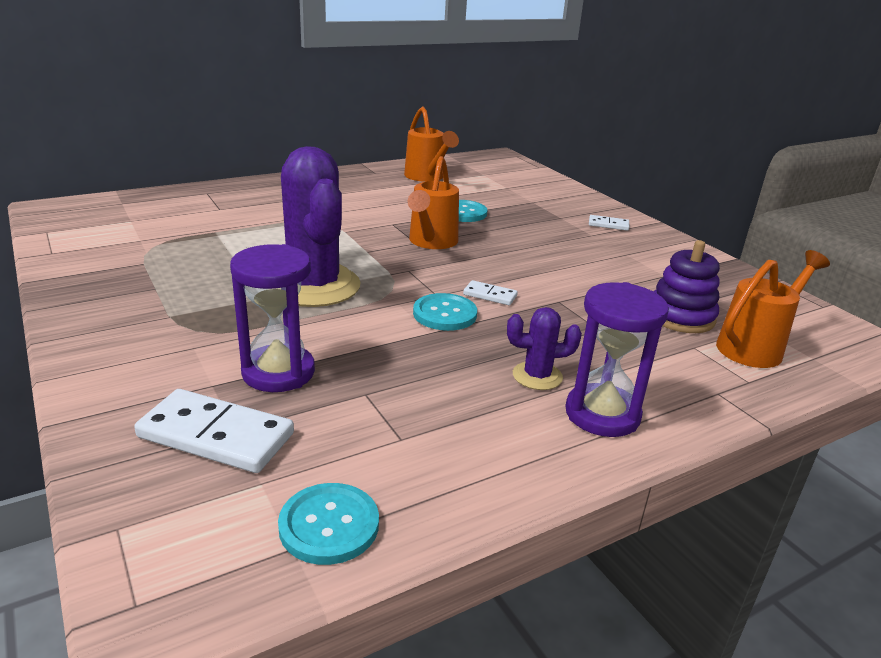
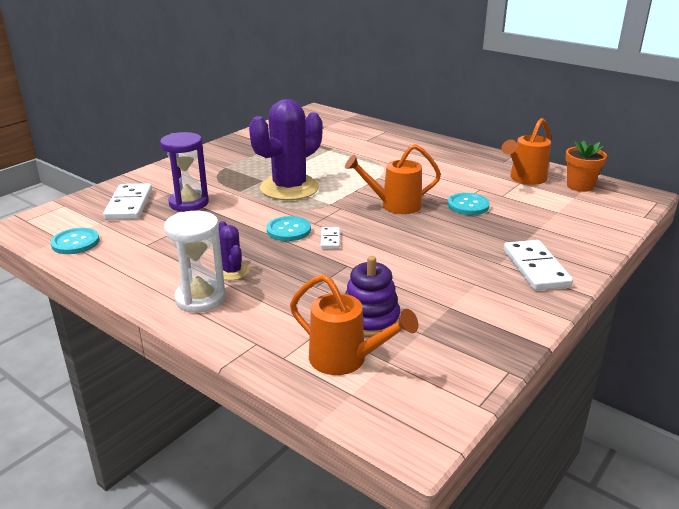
camera: 70 degrees right, 0 degrees up
(463, 166) = (580, 186): none -> orange flower pot
(602, 414) = (200, 299): purple hourglass -> white hourglass
(608, 225) = (536, 268): white domino -> white domino, size x1.98

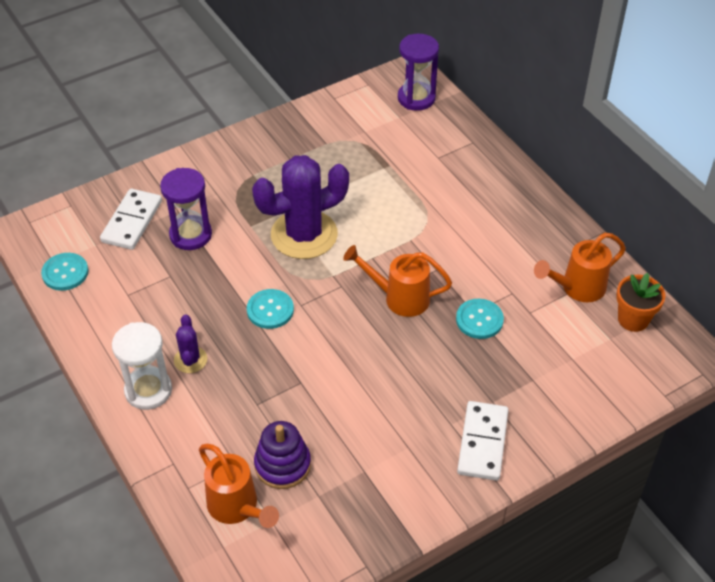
camera: 20 degrees right, 20 degrees up
(328, 119) = (416, 98): none -> purple hourglass
(330, 239) = (304, 337): white domino -> none

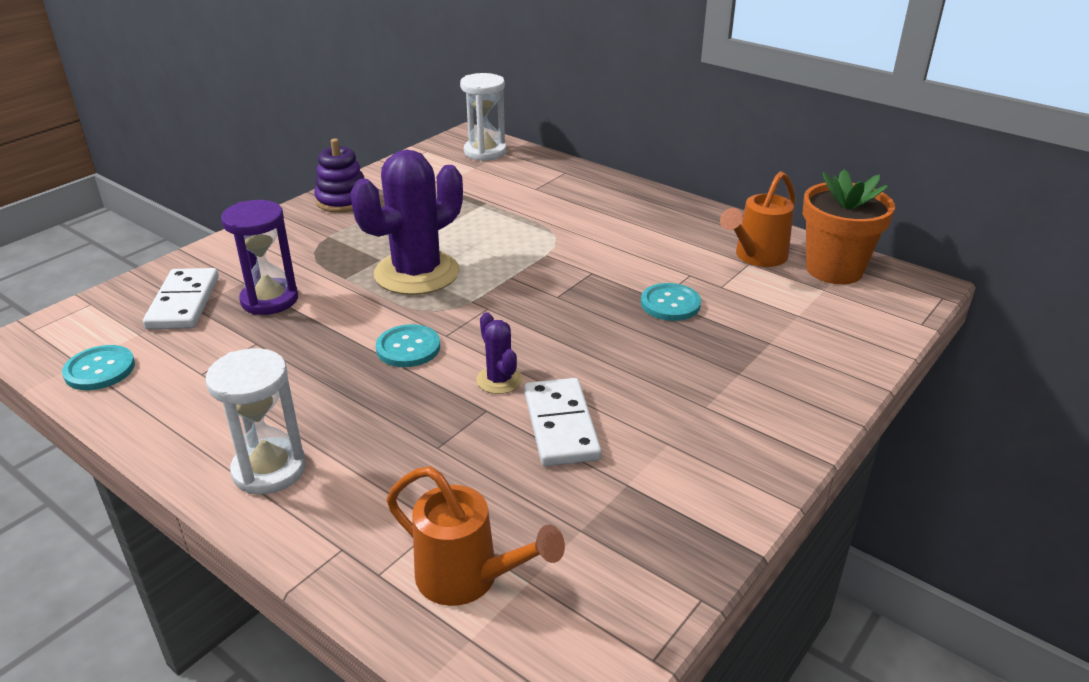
camera: 20 degrees left, 15 degrees down
(190, 360) = (320, 421): purple cactus -> purple cactus (499, 380)
(282, 465) = (509, 507): purple stacking toy -> purple stacking toy (343, 200)
(400, 298) = (565, 304): orange watering can -> none
(416, 98) = (485, 152): purple hourglass -> white hourglass
(483, 443) = (757, 415): white domino -> white domino (561, 425)
(633, 319) = (834, 269): orange flower pot -> orange flower pot, size x1.52

